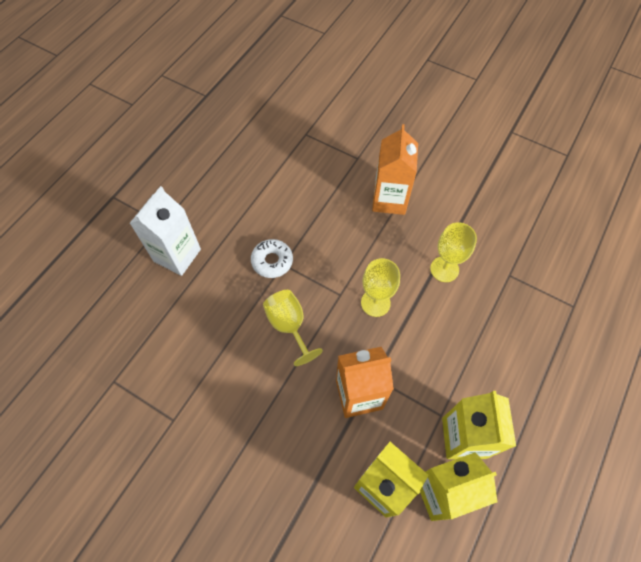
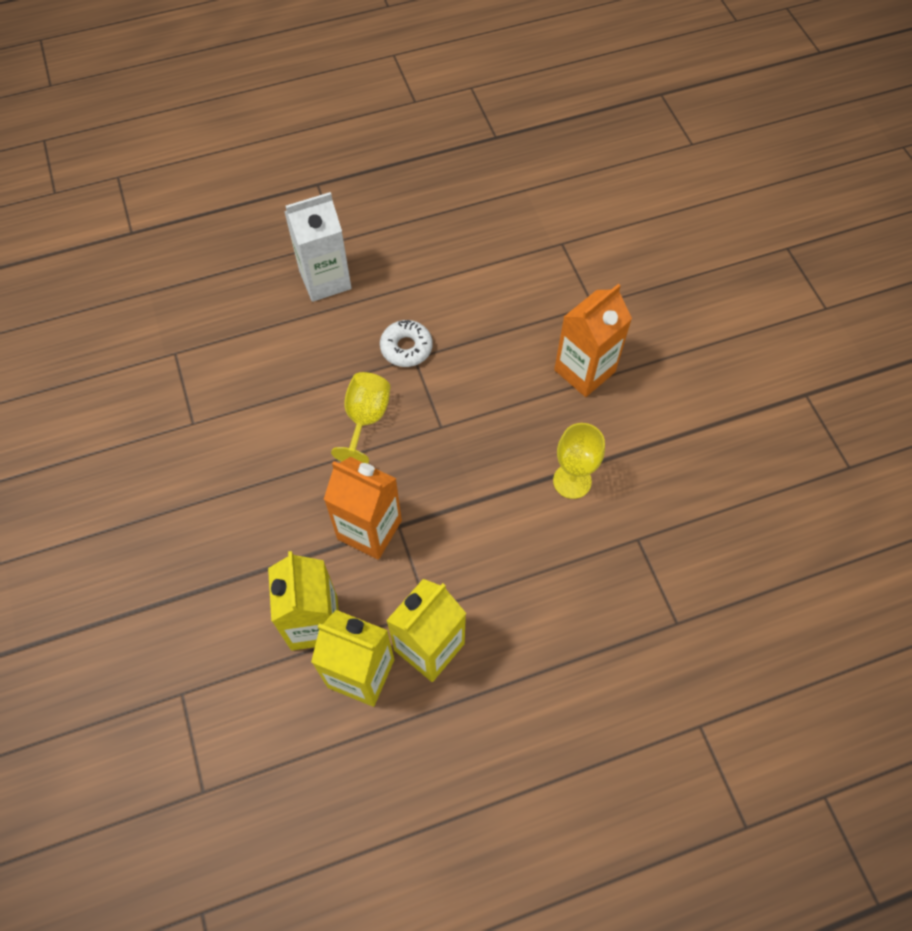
camera: 40 degrees right, 0 degrees up
(375, 303) = (468, 460): yellow goblet -> none

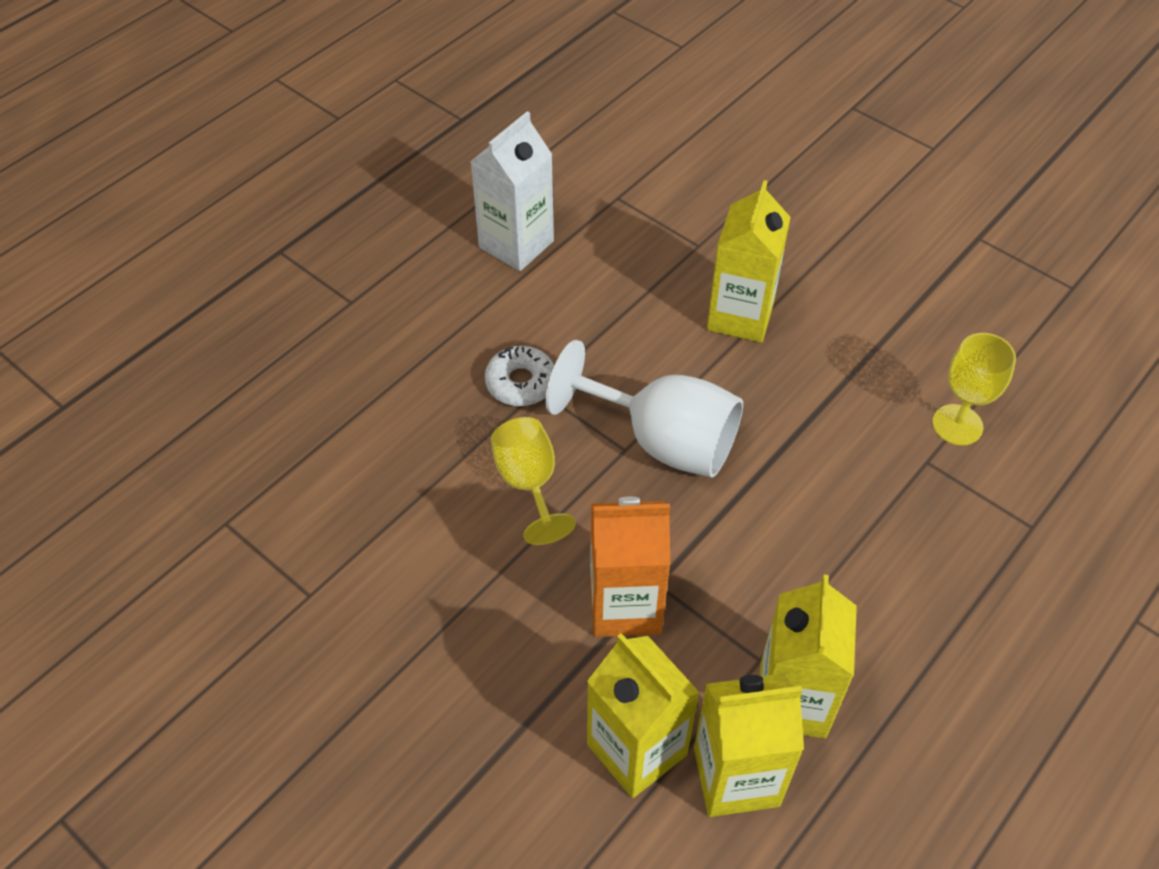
camera: 30 degrees left, 10 degrees down
(325, 280) = (366, 352): white carton -> white carton (516, 244)
(469, 433) = (662, 440): none -> white goblet
(572, 481) = (813, 436): yellow goblet -> yellow goblet (957, 425)
(584, 371) = (740, 316): orange carton -> yellow carton

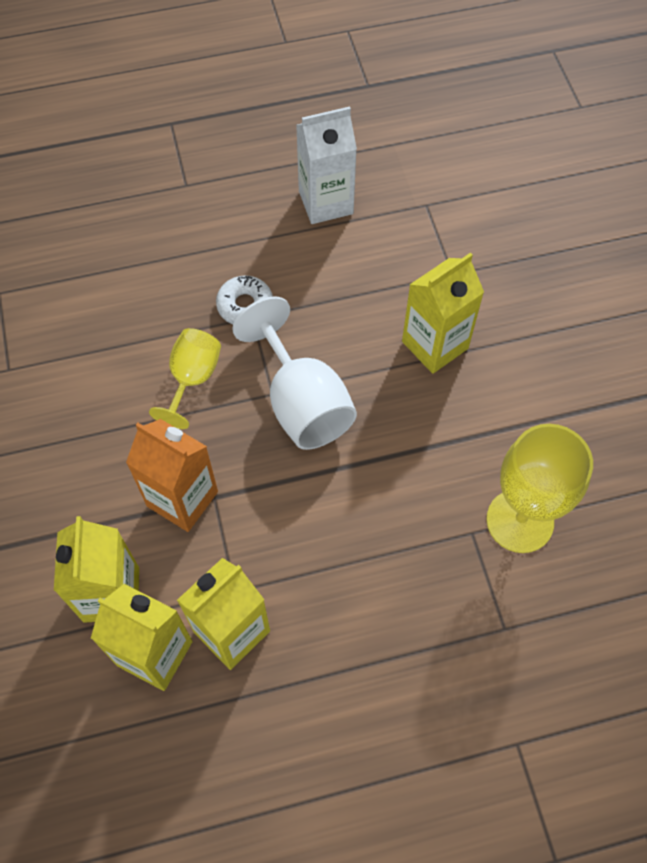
camera: 35 degrees right, 10 degrees up
(957, 425) = (520, 521): yellow goblet -> yellow goblet, size x1.56

